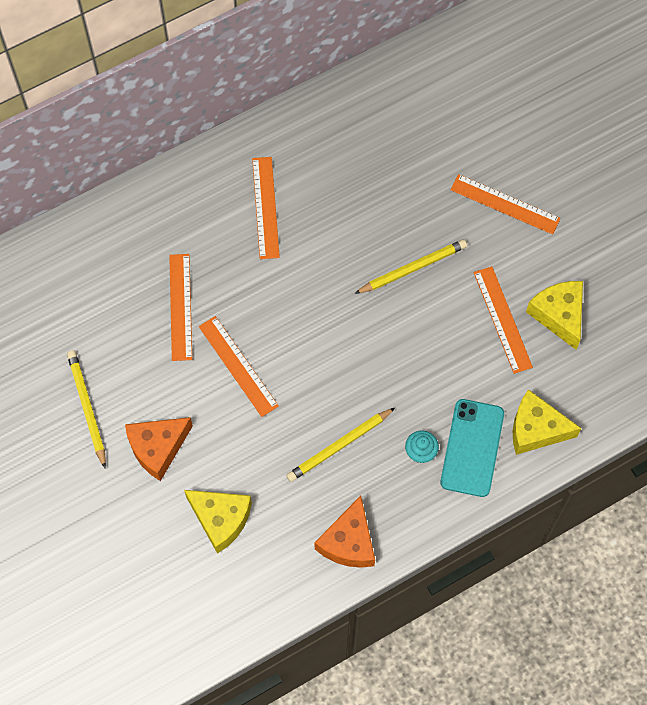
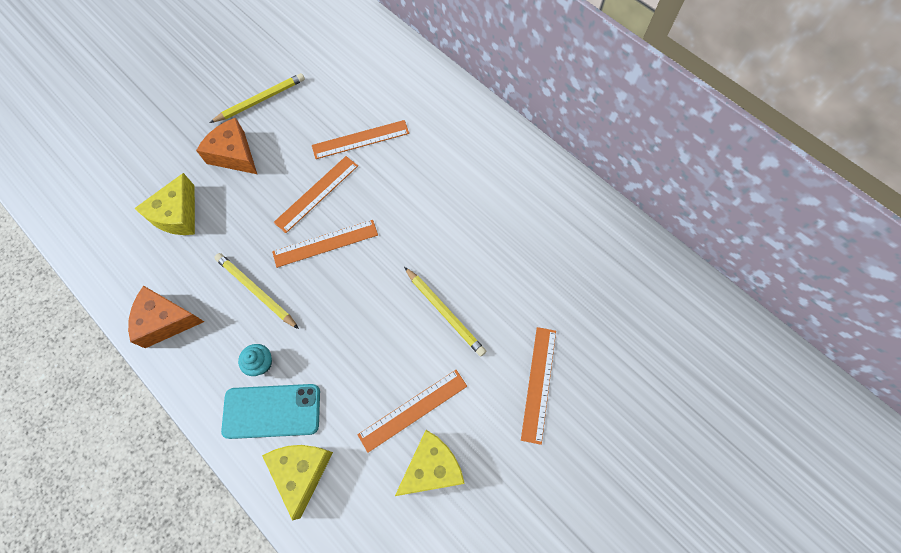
camera: 75 degrees right, 0 degrees up
(265, 207) = (468, 177): orange ruler -> orange ruler (325, 243)

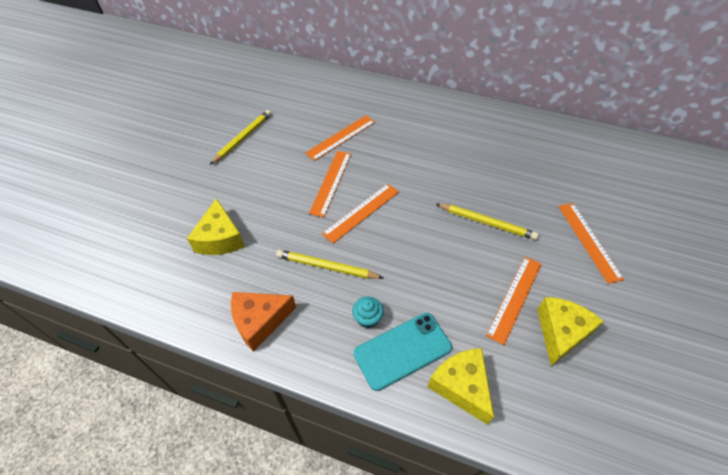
camera: 25 degrees left, 15 degrees down
(234, 155) = (244, 180): orange cheese -> none

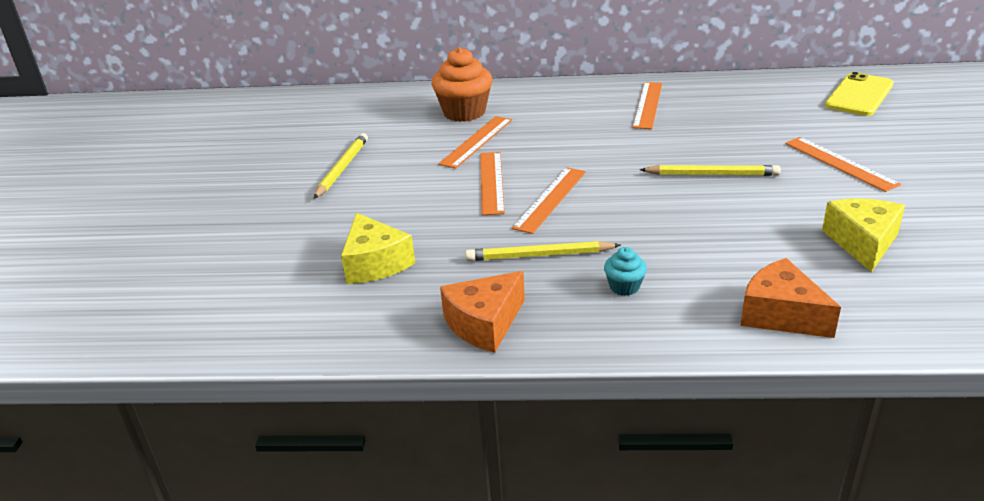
camera: 15 degrees left, 20 degrees down
(347, 105) = (464, 112): none -> orange cupcake
(402, 350) = (688, 303): turquoise phone -> none
(461, 386) = (781, 314): yellow cheese -> orange cheese
(514, 298) = (790, 228): orange ruler -> orange ruler (647, 105)
(644, 169) = (859, 95): none -> yellow phone

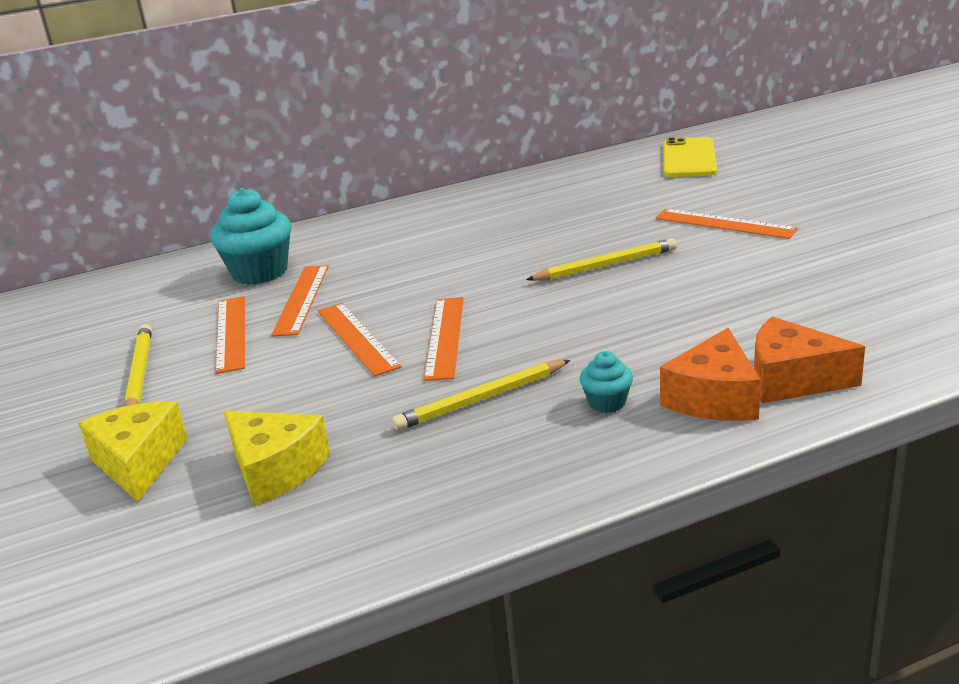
camera: 25 degrees left, 5 degrees down
(464, 112) = (260, 272): orange cupcake -> turquoise cupcake
(484, 324) = (476, 493): orange cheese -> orange cheese (714, 398)
(647, 105) = (477, 215): orange ruler -> orange ruler (231, 333)
(862, 243) = (809, 290): yellow cheese -> yellow cheese (139, 463)

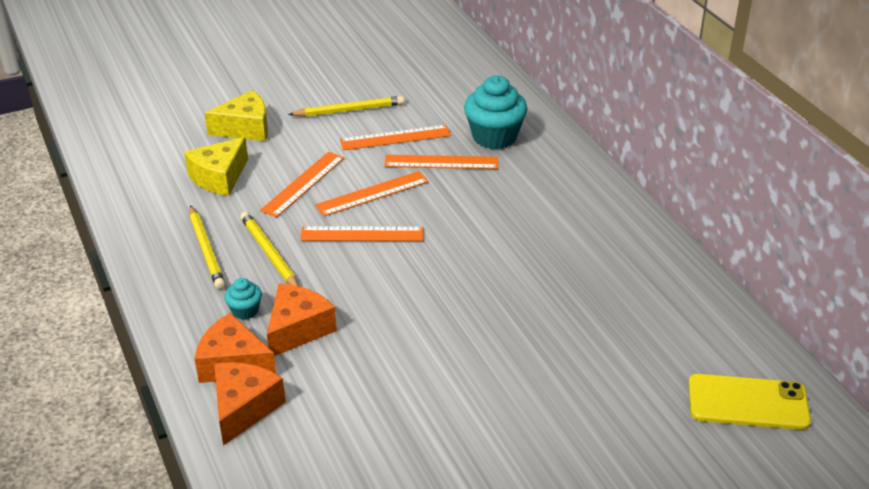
camera: 85 degrees right, 10 degrees up
(605, 265) = (467, 321): yellow pencil -> yellow pencil (206, 250)
(637, 360) = (298, 329): none -> orange cheese
(724, 224) = (550, 409): orange ruler -> orange ruler (303, 184)

